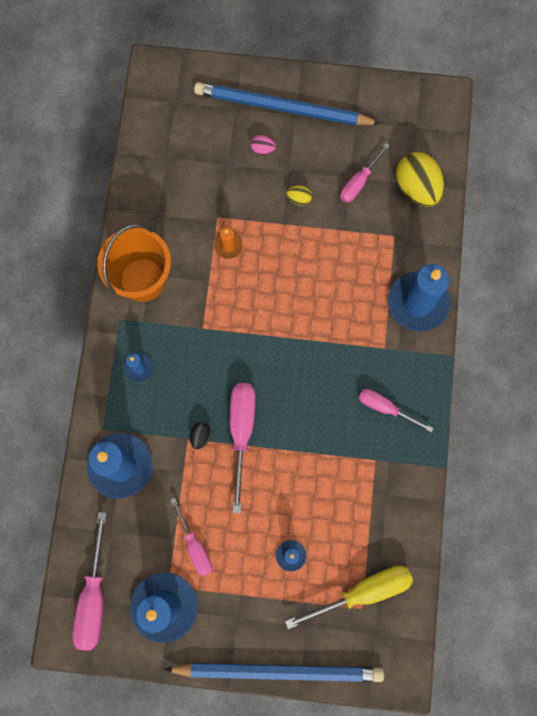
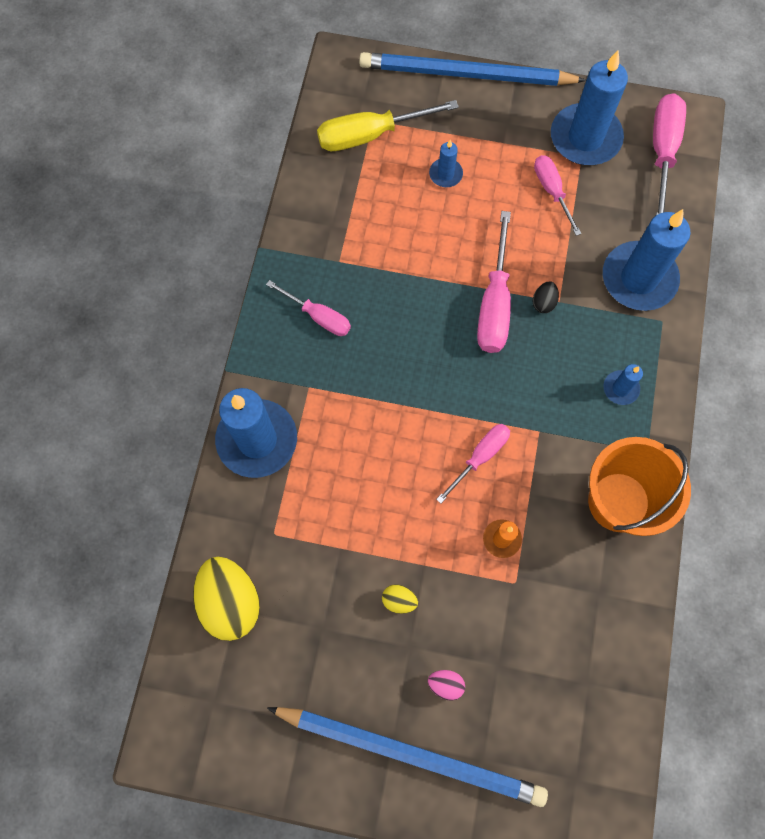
camera: 175 degrees left, 5 degrees down
(359, 182) = (311, 619): pink screwdriver -> pink screwdriver (480, 457)

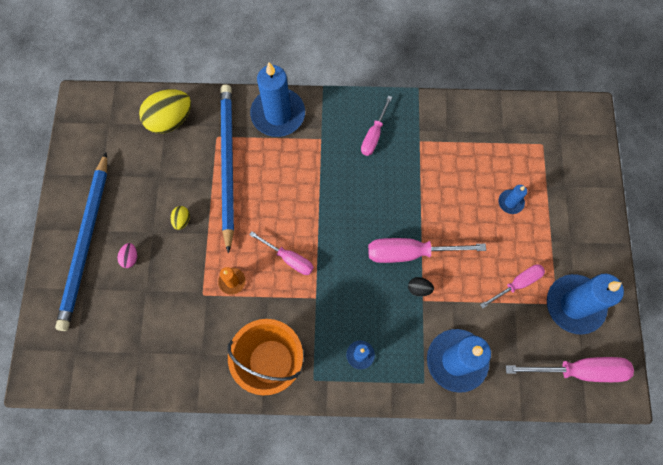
camera: 80 degrees right, 0 degrees up
(370, 135) = (529, 144): yellow screwdriver -> none
(466, 74) = (605, 204): blue pencil -> blue pencil (227, 164)

